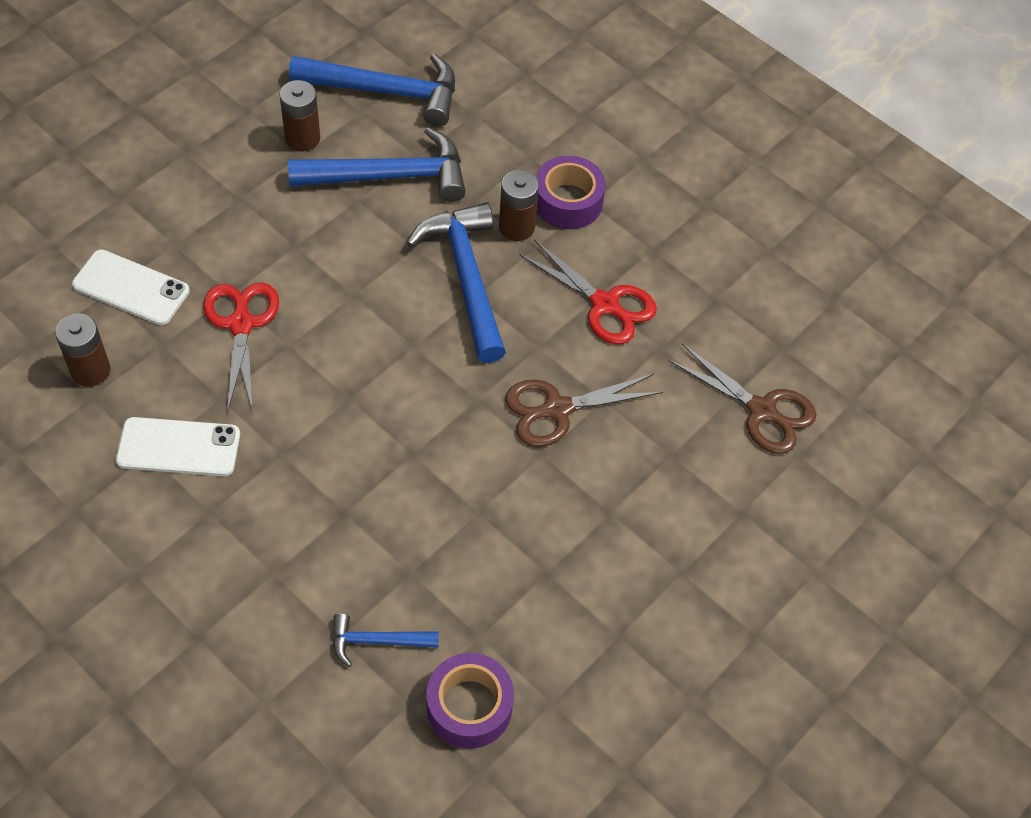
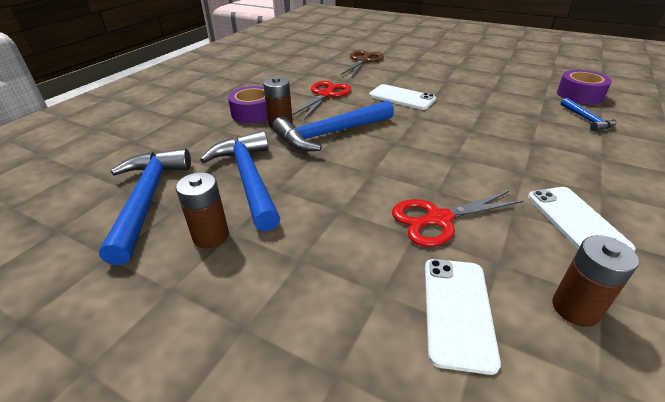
camera: 100 degrees left, 20 degrees down
(557, 409) = (402, 97): brown scissors -> white phone

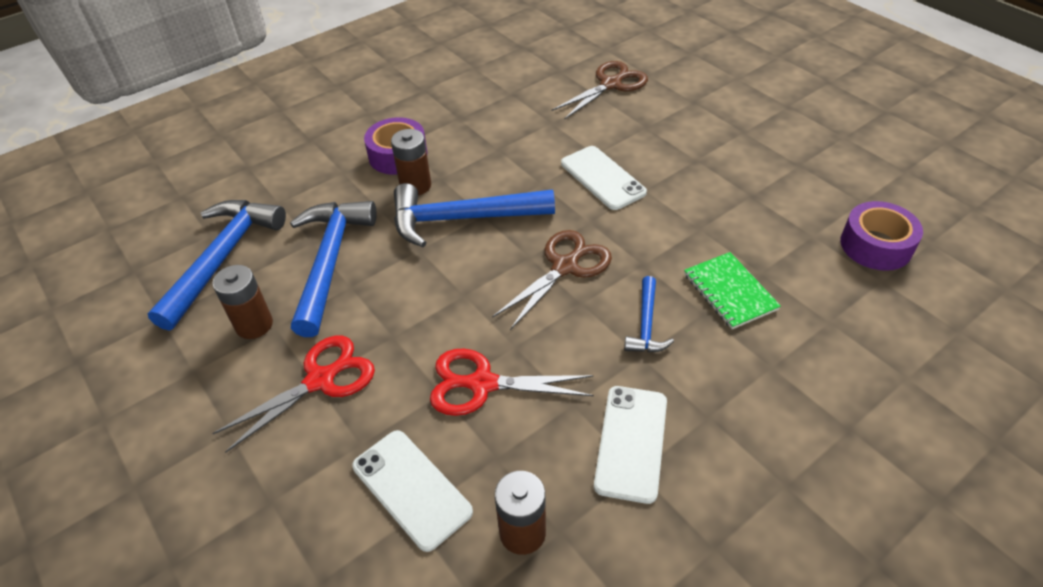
camera: 25 degrees right, 10 degrees up
(325, 95) = (506, 145): red scissors -> red scissors (320, 380)
(425, 141) = (565, 267): none -> brown scissors
(457, 311) = (411, 489): white phone -> white phone turned 75 degrees counterclockwise
(534, 130) = (730, 292): none -> green notebook
(587, 120) = (829, 297): blue hammer -> blue hammer (646, 325)

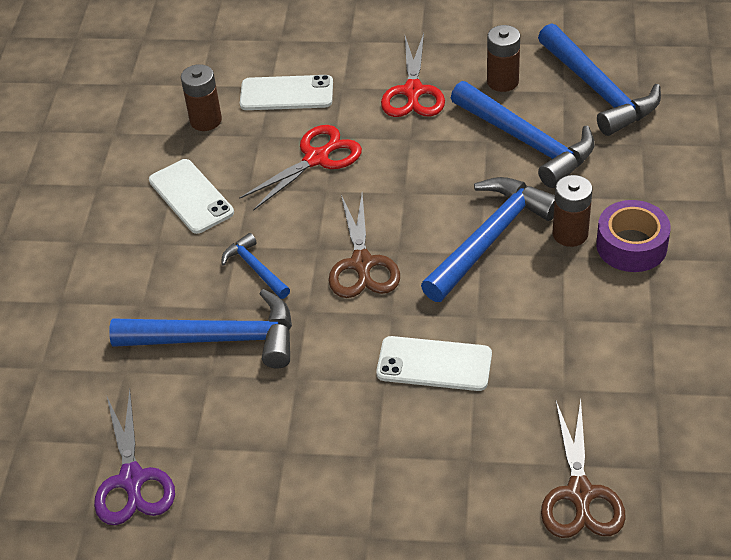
camera: 135 degrees right, 0 degrees up
(730, 292) = (219, 339): green notebook -> blue hammer
(875, 245) = (132, 479): purple tape -> purple scissors

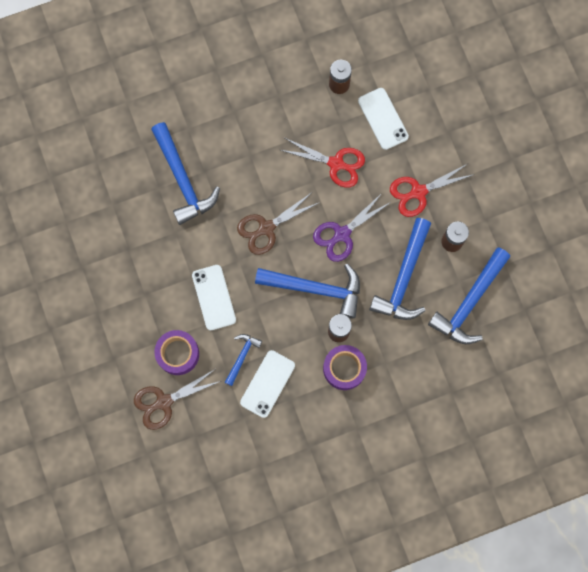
camera: 60 degrees right, 30 degrees up
(132, 479) = (82, 186): purple scissors -> purple scissors (342, 234)
(191, 196) = (275, 110): white phone -> white phone (267, 384)
(255, 268) = (238, 173): blue hammer -> blue hammer (242, 356)
(504, 444) = (178, 354): none -> purple tape

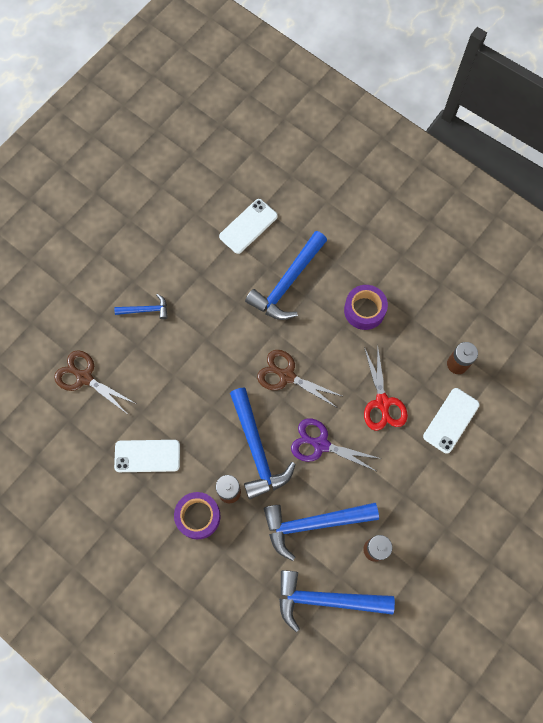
camera: 60 degrees right, 5 degrees down
(178, 354) = (133, 365): purple tape -> purple tape (364, 310)
(213, 297) = (199, 366): white phone -> white phone (248, 226)
(242, 356) = (160, 420): blue hammer -> blue hammer (146, 310)
(418, 192) = (402, 491): red scissors -> none

